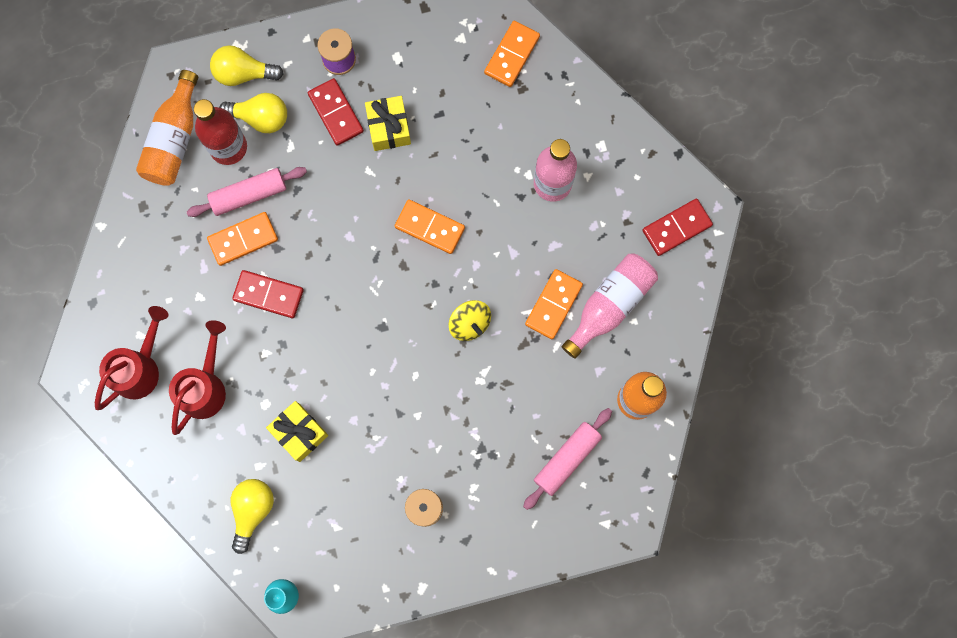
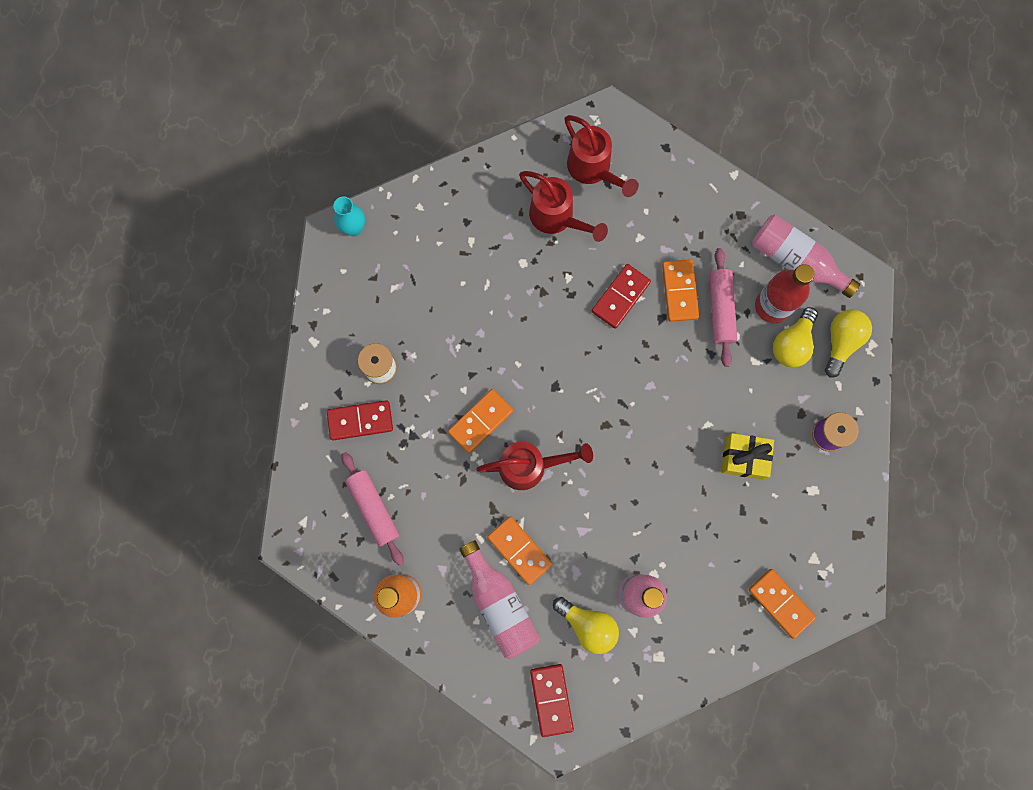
camera: 110 degrees right, 0 degrees up
(174, 139) = (795, 261): orange bottle -> pink bottle
(252, 510) = (435, 223): yellow light bulb -> yellow light bulb (588, 625)
(299, 432) = (487, 283): yellow gift -> none
(335, 113) = (775, 413): red domino -> red domino (360, 420)
(430, 227) = (634, 462): orange domino -> orange domino (481, 421)
(470, 323) = (530, 466): yellow spinning top -> red watering can

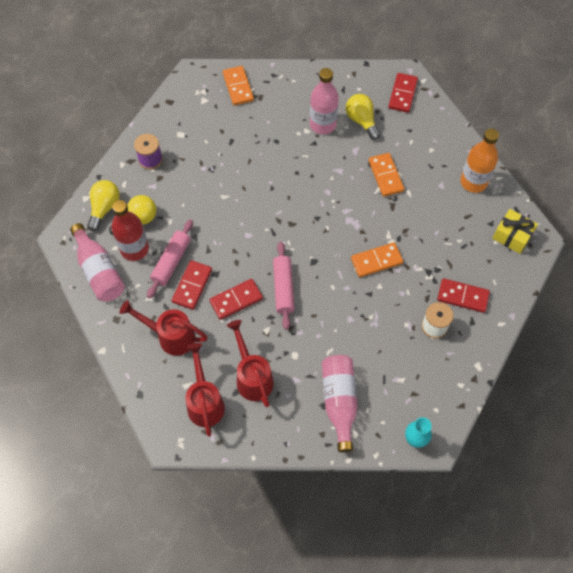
camera: 155 degrees left, 15 degrees down
(373, 508) = (474, 238): pink rolling pin -> pink rolling pin (283, 288)
(499, 603) = (412, 153): pink bottle -> pink bottle (339, 402)
(530, 466) = (355, 220): red watering can -> red watering can (171, 336)
(679, 291) = (192, 286): orange domino -> red domino
(744, 458) = (212, 168): yellow gift -> yellow gift (512, 236)
(841, 342) = (104, 208): yellow light bulb -> yellow light bulb turned 150 degrees clockwise

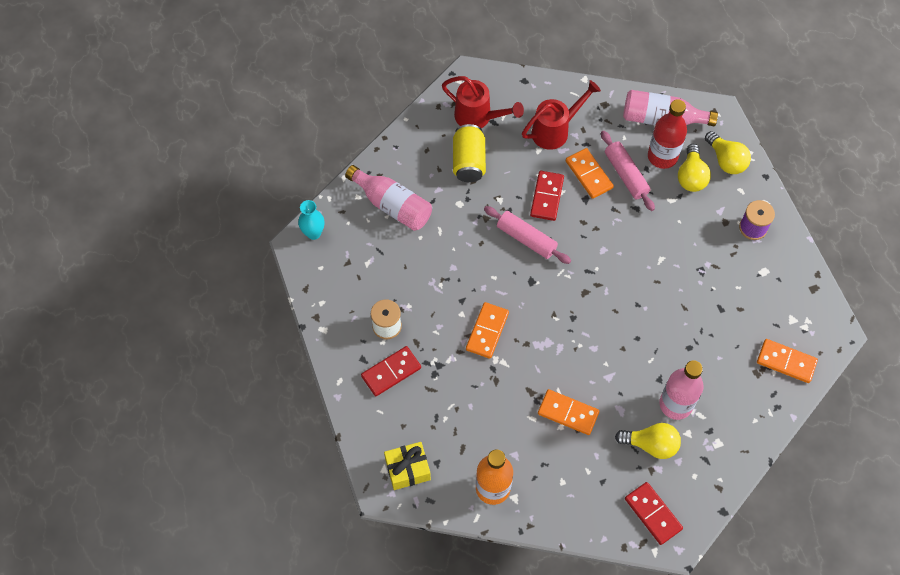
camera: 130 degrees right, 0 degrees up
(192, 286) = (588, 175): red domino -> orange domino
(252, 377) = (468, 162): red watering can -> yellow can

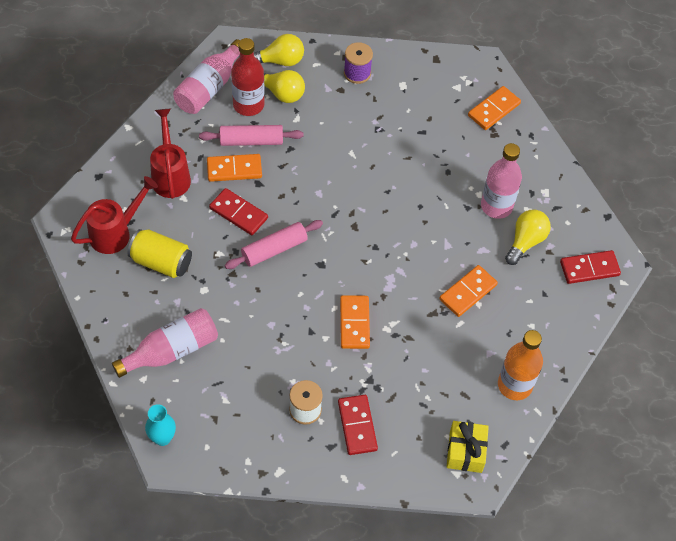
camera: 70 degrees left, 5 degrees down
(487, 331) = (354, 323): orange domino -> orange domino turned 45 degrees clockwise

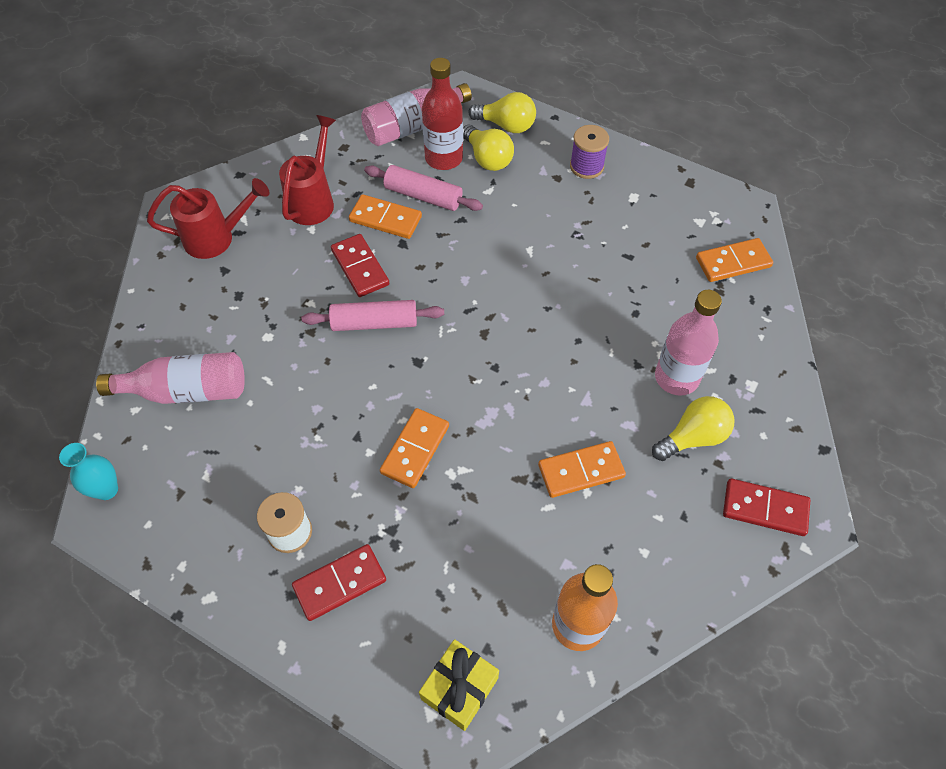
camera: 30 degrees right, 0 degrees up
(161, 262) = (242, 287): yellow can -> none
(357, 426) = (340, 583): red domino -> red domino turned 45 degrees clockwise

